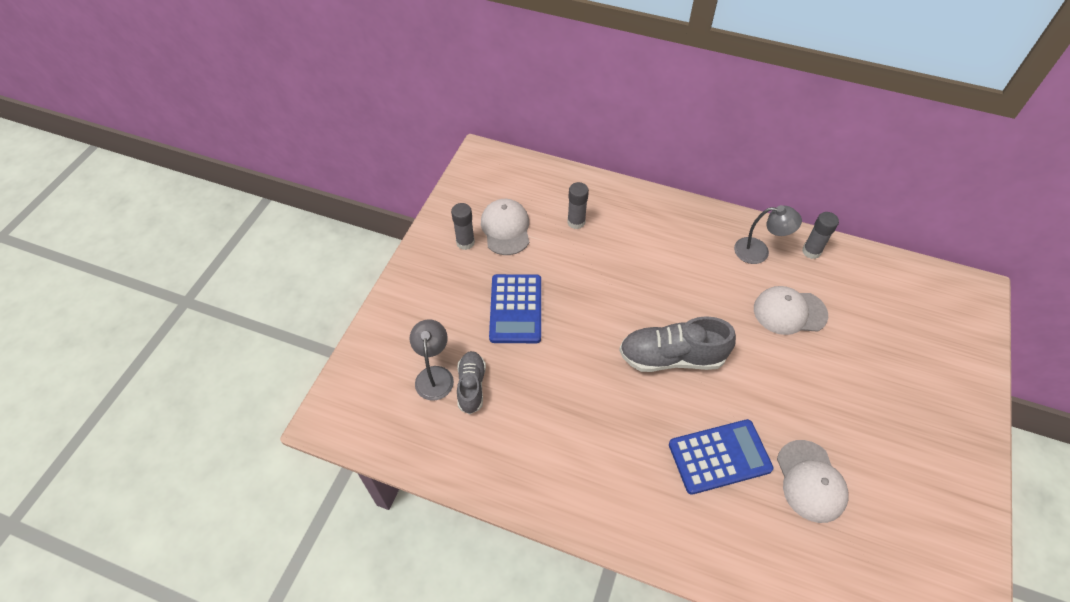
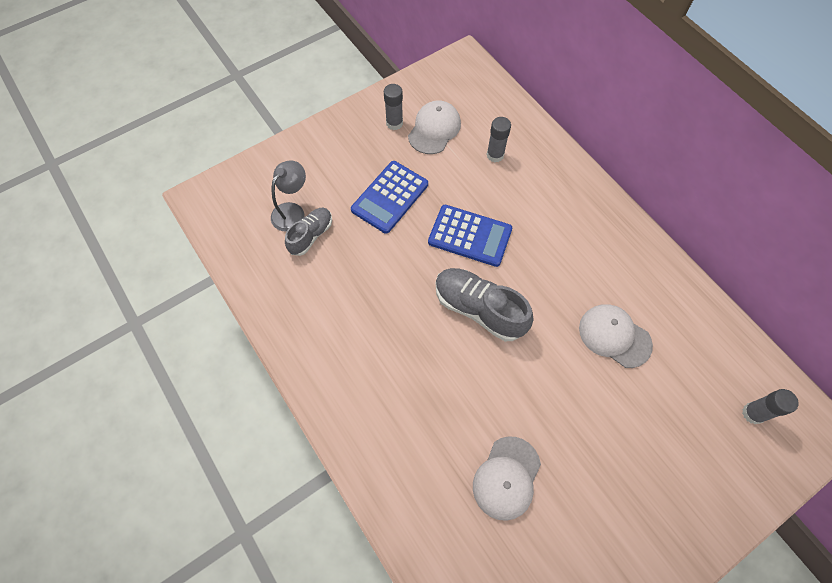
camera: 35 degrees right, 10 degrees up
(719, 457) = (449, 409): blue calculator -> blue calculator (470, 236)
(759, 251) = (634, 269): grey lamp -> none
(811, 251) = (684, 298): grey glue stick -> grey glue stick (752, 413)

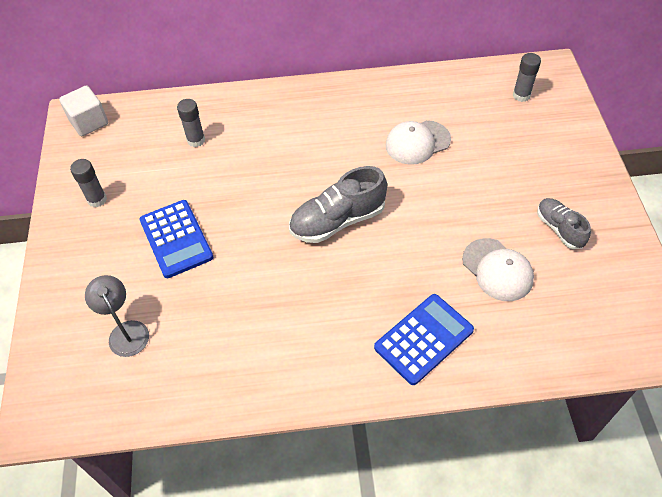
camera: 60 degrees left, 10 degrees down
(311, 235) = (167, 325): grey shoe -> grey shoe (559, 229)
(434, 129) = (131, 172): white cap -> none
(464, 72) = (89, 122): none -> white cube
(470, 236) = (263, 195): blue calculator -> blue calculator (424, 339)

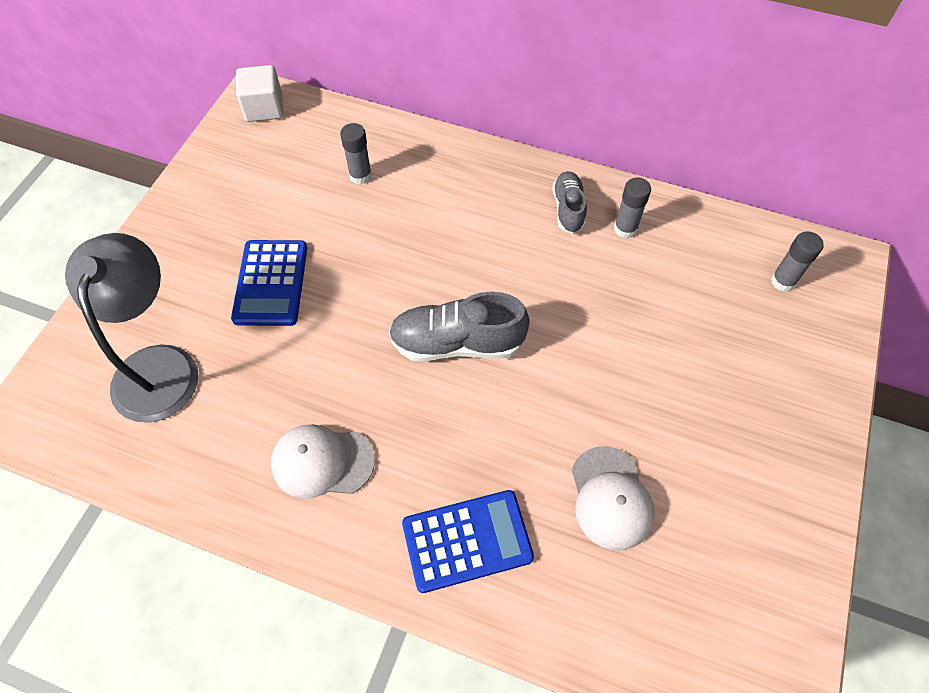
camera: 25 degrees right, 5 degrees up
(97, 200) = (219, 201): grey glue stick -> grey glue stick (625, 229)
(126, 331) = (158, 365): grey lamp -> grey lamp, size x1.78
(417, 142) = (611, 287): white cap -> white cap (322, 462)
(559, 229) = (724, 483): grey shoe -> grey shoe (568, 209)

